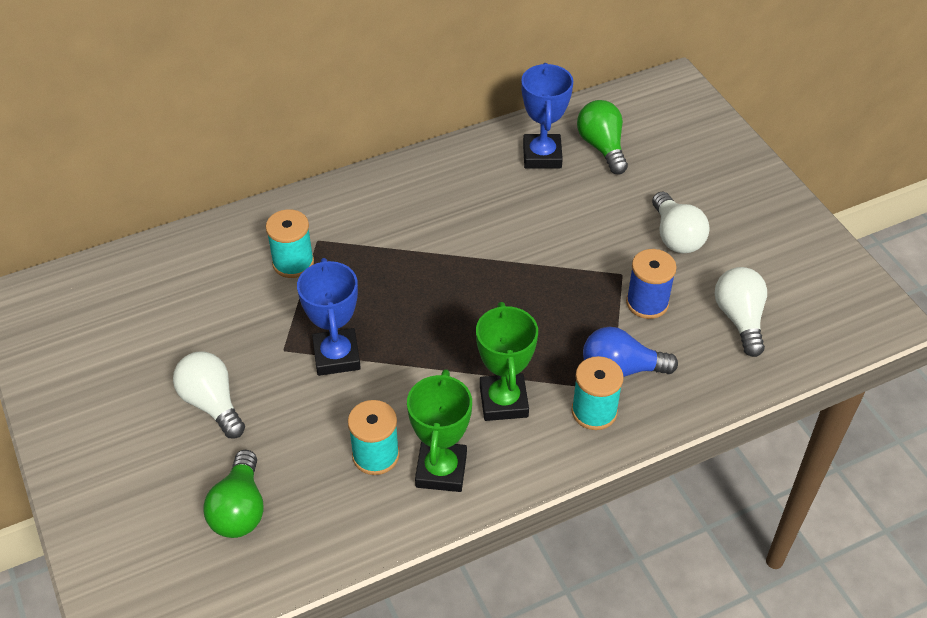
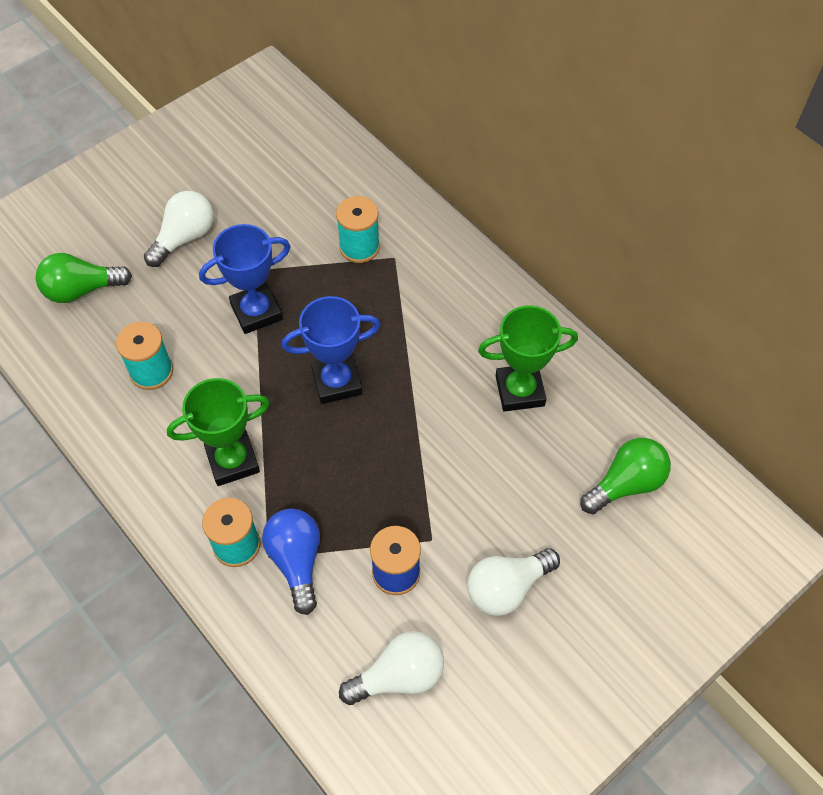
camera: 75 degrees right, 10 degrees up
(441, 470) = (144, 427): green trophy -> green trophy (519, 391)
(542, 156) = (587, 425): blue trophy -> blue trophy (337, 382)

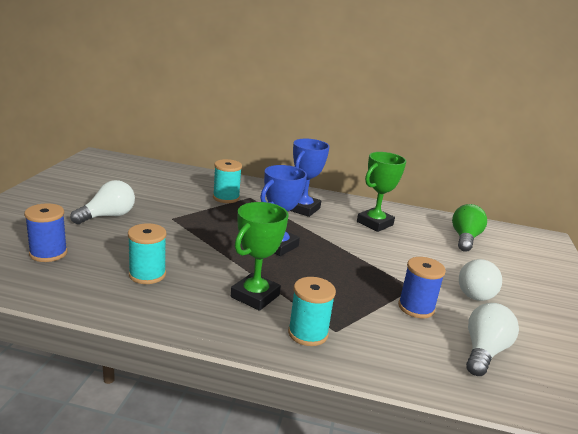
camera: 40 degrees left, 35 degrees down
(81, 290) = (48, 253): green light bulb -> blue spool
(184, 238) = (108, 216): white light bulb -> white light bulb turned 45 degrees clockwise
(256, 312) = (193, 232): blue trophy -> blue trophy (303, 209)
(296, 561) = (355, 325): blue light bulb -> none

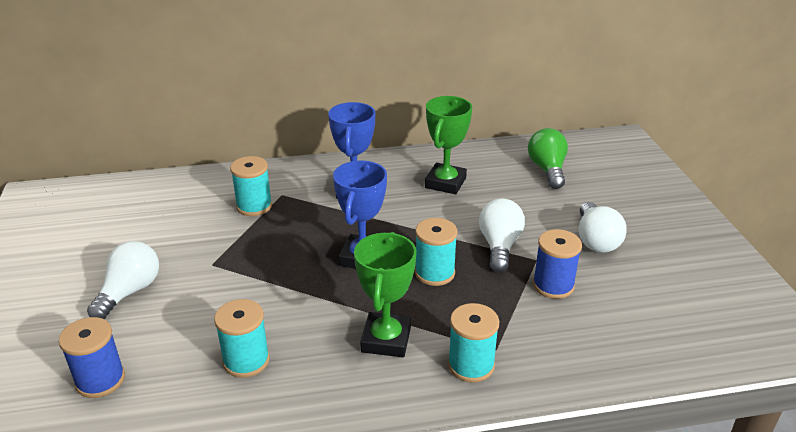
camera: 20 degrees left, 10 degrees up
(324, 270) = (434, 273): none -> turquoise spool
(484, 352) = (642, 314): white light bulb -> white light bulb (499, 246)

